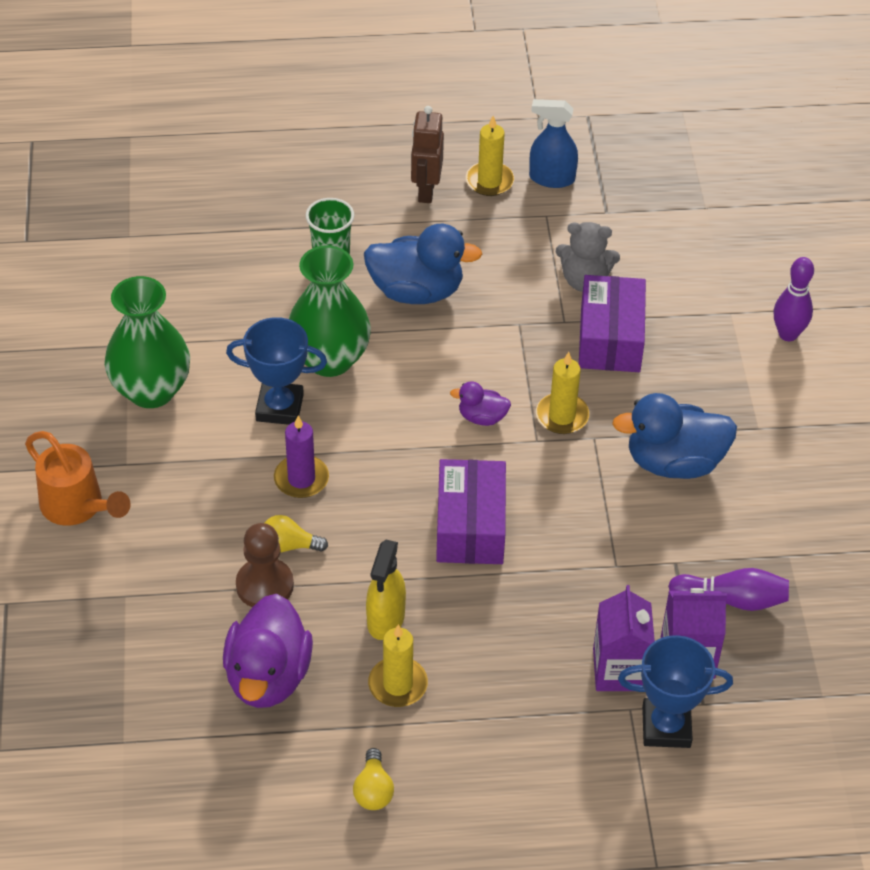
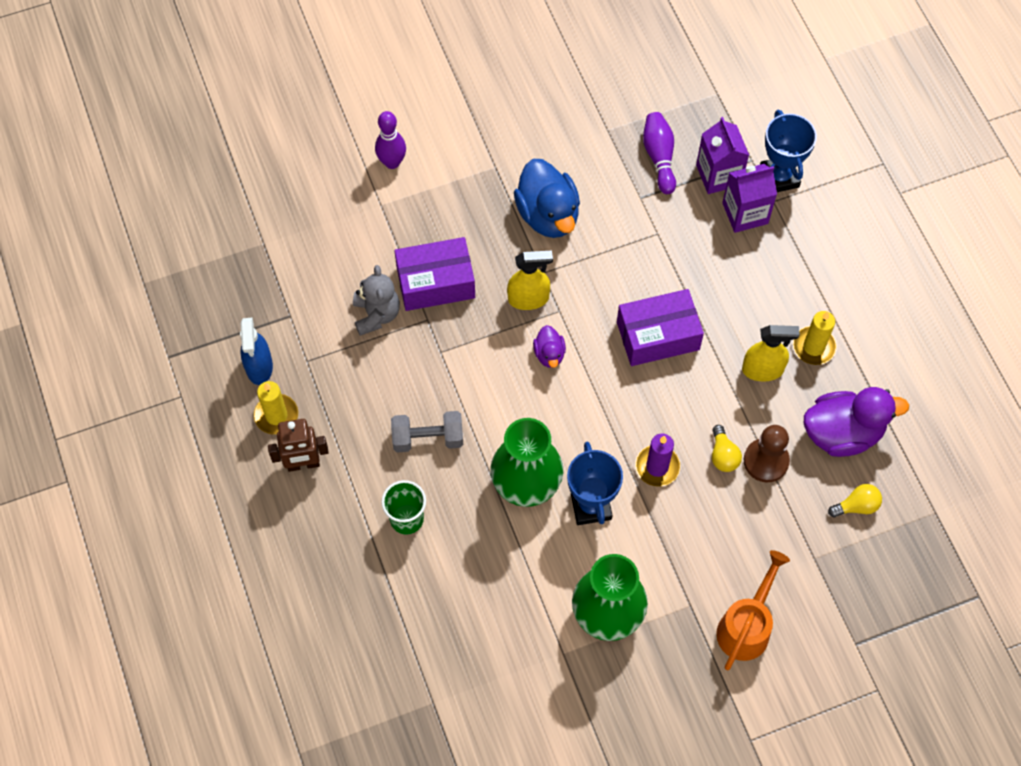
camera: 105 degrees left, 15 degrees up
(373, 790) = (902, 339): yellow light bulb -> yellow light bulb (856, 506)
(416, 291) = (428, 438): blue duck -> grey dumbbell
(562, 416) = (528, 299): yellow candle -> yellow spray bottle

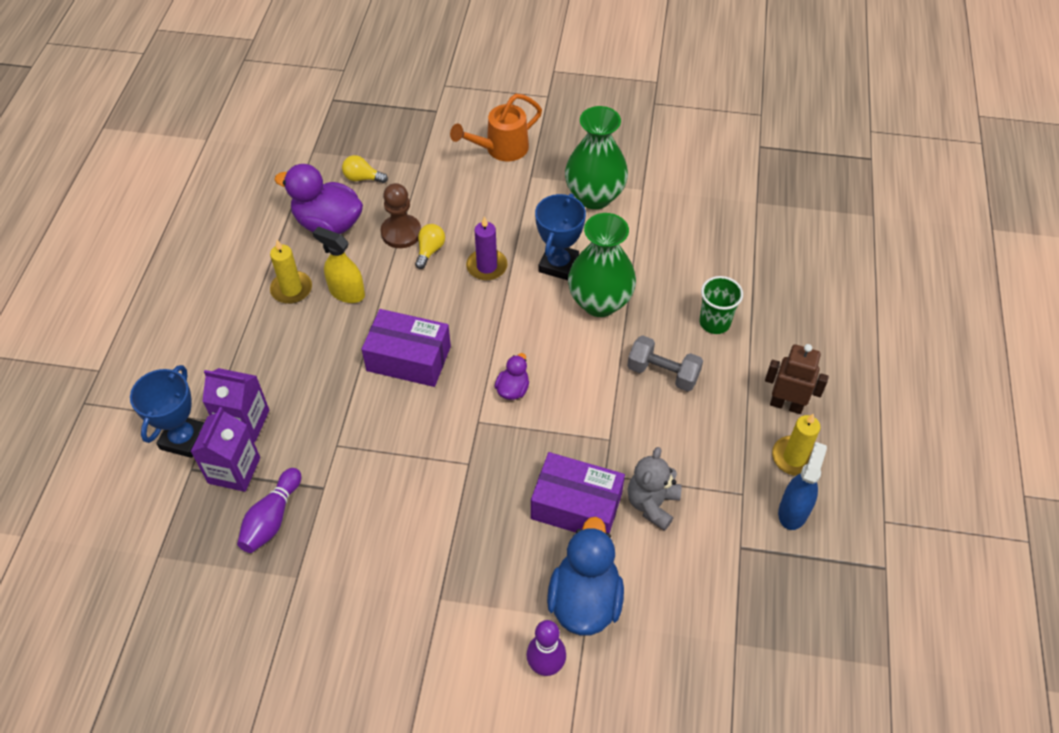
camera: 150 degrees left, 10 degrees down
(528, 299) = (498, 446): yellow spray bottle -> none
(548, 215) = (423, 517): blue duck -> blue duck (585, 600)

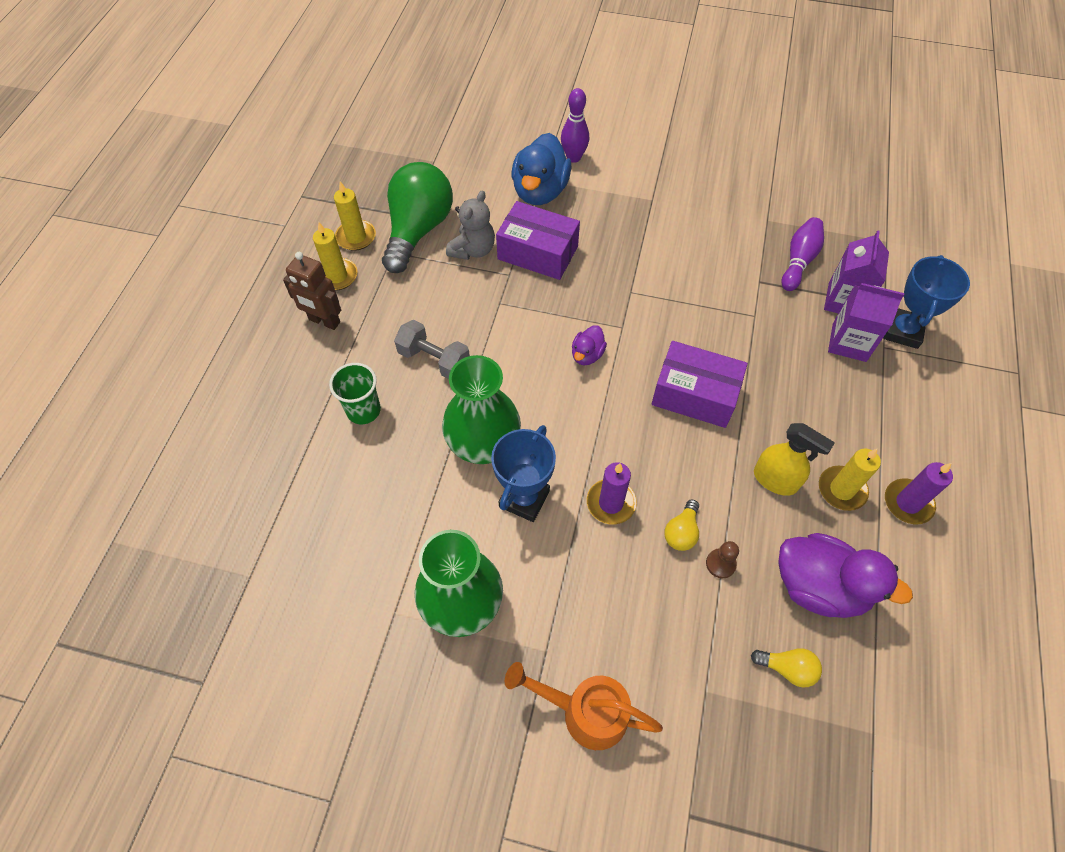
camera: 175 degrees left, 5 degrees up
(239, 283) = (908, 503): none -> purple candle
(401, 233) = (720, 564): brown pawn -> brown pawn, size x0.57
(501, 149) = (585, 712): orange watering can -> orange watering can turned 135 degrees counterclockwise
(723, 526) = (418, 230): none -> green light bulb
(793, 511) = (356, 237): blue spray bottle -> yellow candle

